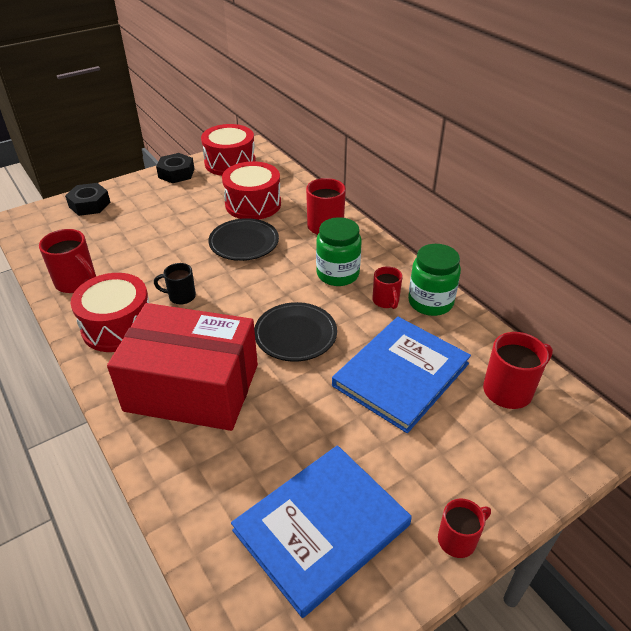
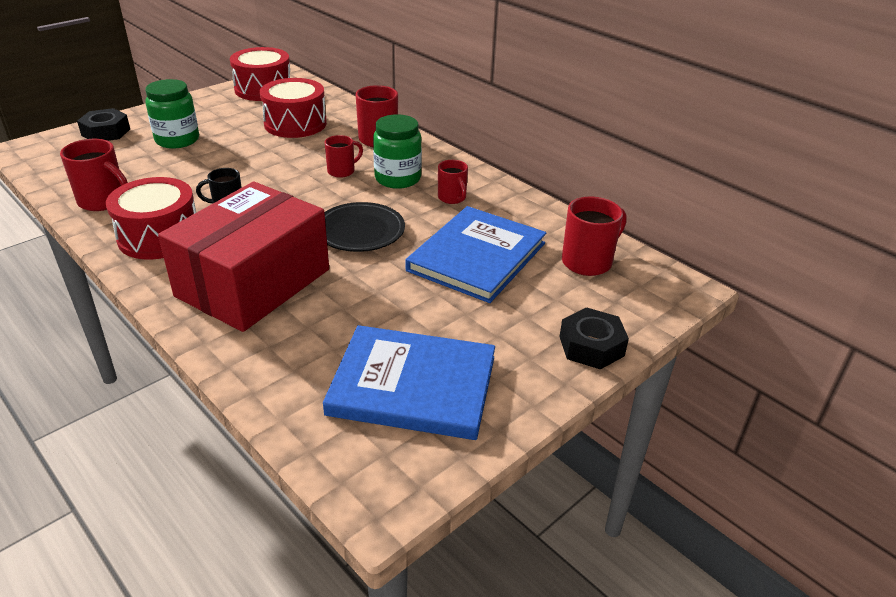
camera: 10 degrees left, 5 degrees down
(176, 173) = (203, 100): black nut -> black nut (591, 346)
(192, 387) = (253, 283): red box -> red box turned 60 degrees counterclockwise
(244, 243) = (291, 158): black plate -> none
(322, 528) = (412, 386): blue book -> blue book turned 60 degrees clockwise
(430, 302) = (499, 196): green jar -> green jar (177, 140)
(458, 539) = (553, 382): red mug -> red mug (342, 171)

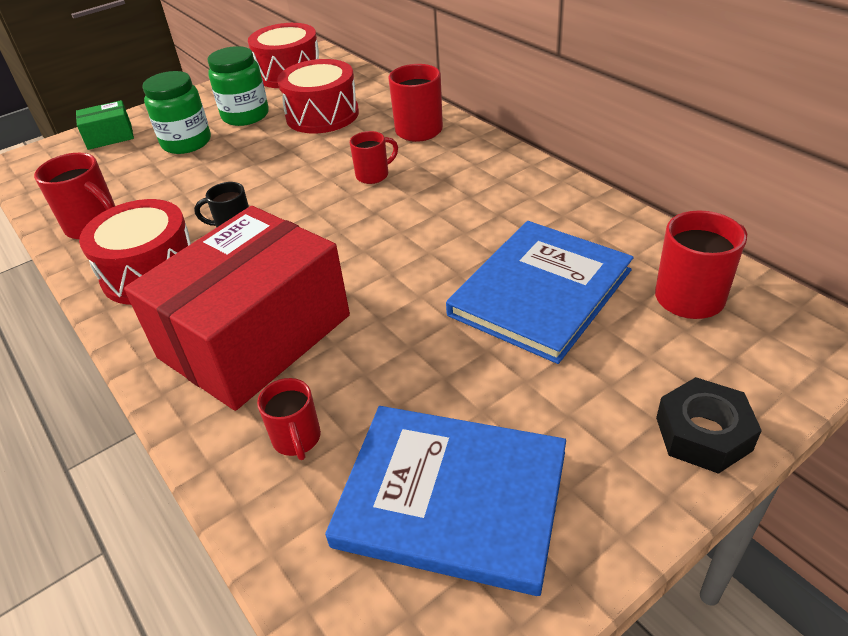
camera: 10 degrees right, 5 degrees up
(106, 132) = (110, 136): black nut -> green box
(360, 232) = (391, 259): black plate -> none
(398, 178) = (441, 183): green jar -> green jar (245, 116)
(452, 198) = (509, 207): red mug -> red mug (297, 439)

